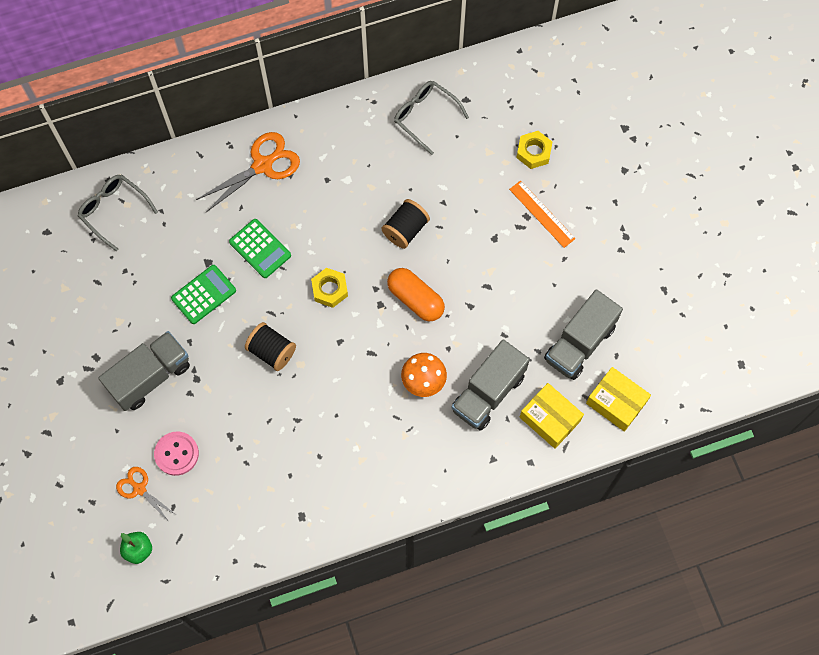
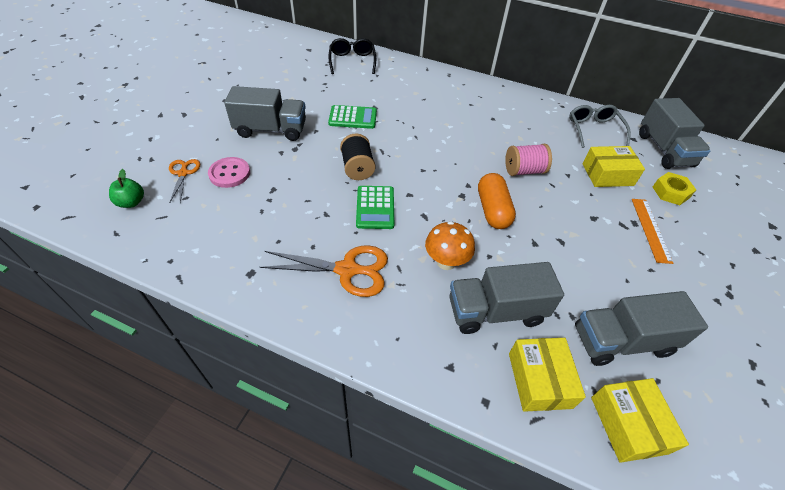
camera: 40 degrees right, 20 degrees down
(113, 211) = (352, 61): grey glasses -> black glasses
(260, 248) = (413, 120): green calculator -> green calculator (375, 207)
(262, 165) = (458, 91): orange scissors -> orange scissors (347, 270)
(330, 289) = (434, 165): yellow nut -> none
(405, 230) = (524, 171): black spool -> pink spool
(473, 173) = (607, 174): none -> yellow box
(499, 94) = (664, 150): none -> grey truck

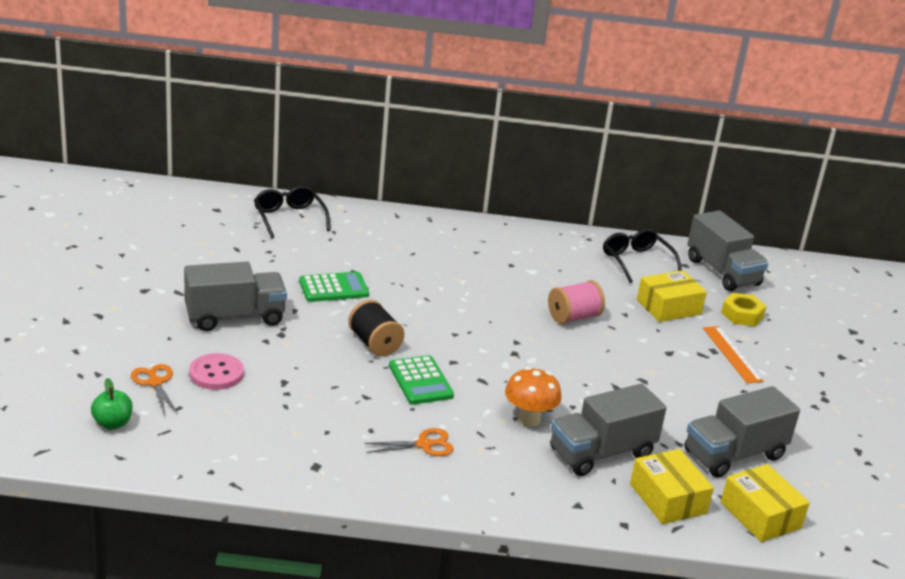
camera: 20 degrees left, 20 degrees down
(347, 270) = (424, 445): orange scissors -> orange scissors, size x0.58
(492, 210) = (556, 362): orange capsule -> none
(594, 130) = (636, 261): grey glasses -> black glasses

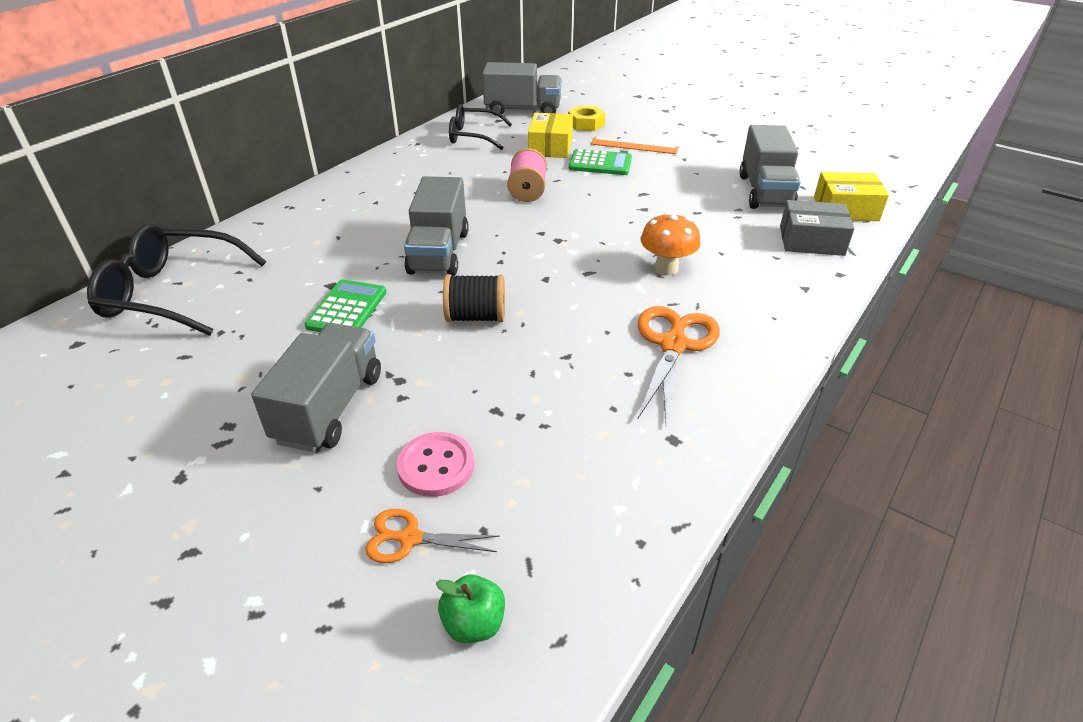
camera: 55 degrees left, 10 degrees up
(289, 218) = (171, 293): black glasses -> black glasses, size x1.52
(420, 381) = (564, 309): green calculator -> green calculator (600, 163)
(424, 445) = (673, 345): orange scissors -> orange scissors, size x1.73
(601, 453) = (735, 249): grey truck -> grey truck (439, 252)
(668, 499) = (811, 241): yellow box -> grey box

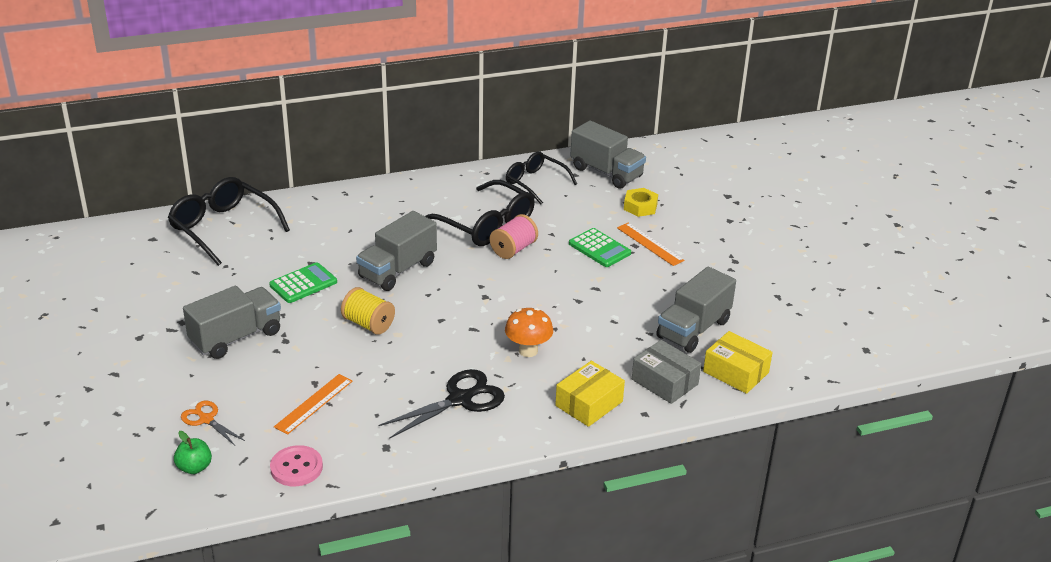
camera: 35 degrees right, 5 degrees down
(436, 466) = (253, 394): pink button -> pink button (296, 467)
(474, 182) = (486, 225): none -> black glasses
(476, 317) = (368, 324): black spool -> yellow spool
(527, 436) = (314, 404): none -> orange ruler
(550, 147) = (581, 217): yellow box -> yellow box (589, 403)
(673, 345) = (460, 399): orange scissors -> black scissors

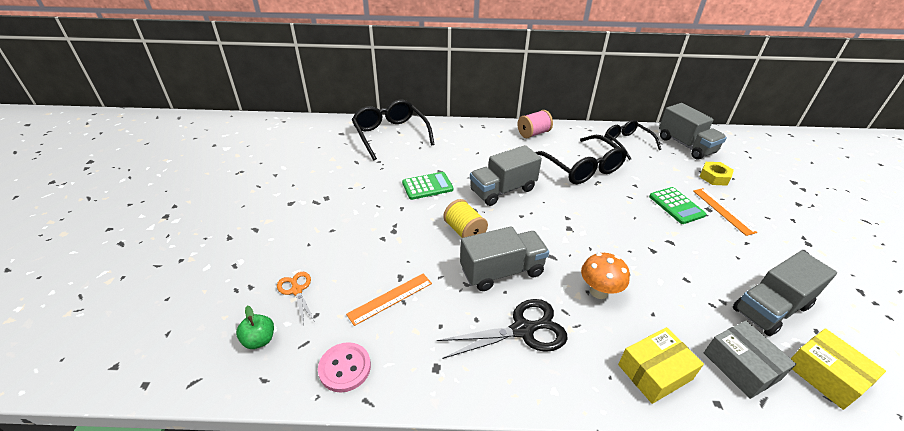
camera: 20 degrees right, 5 degrees up
(236, 337) = (358, 219): grey truck -> grey truck (502, 271)
(513, 249) = (601, 192): pink spool -> pink spool (533, 133)

